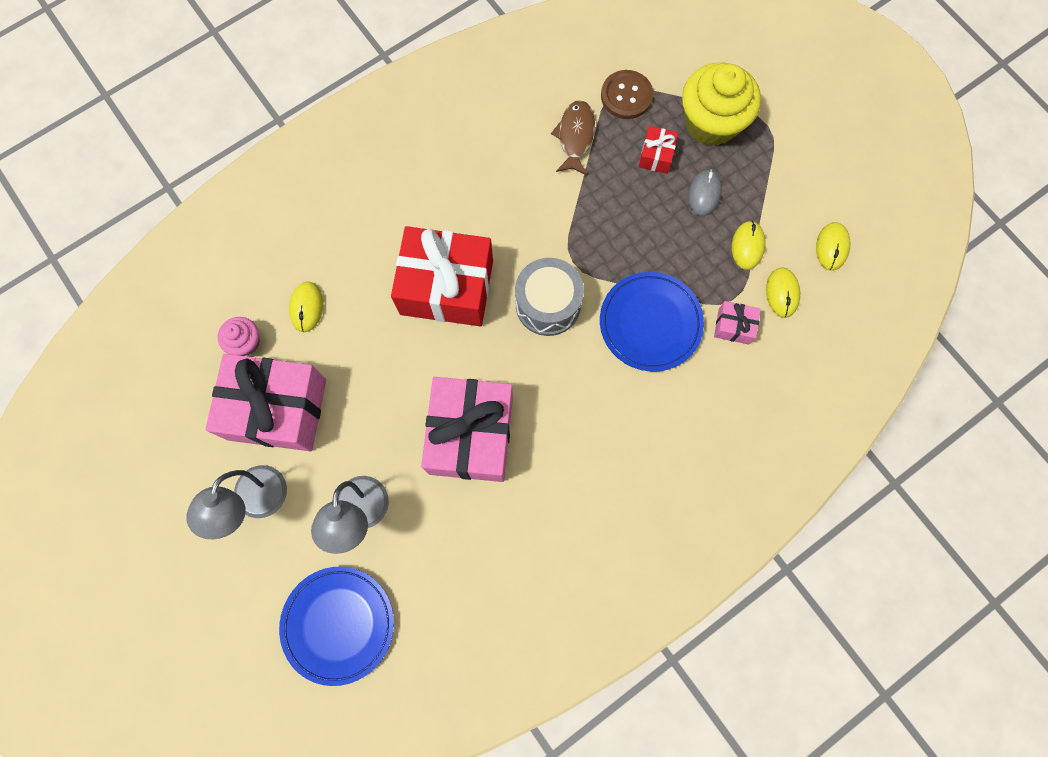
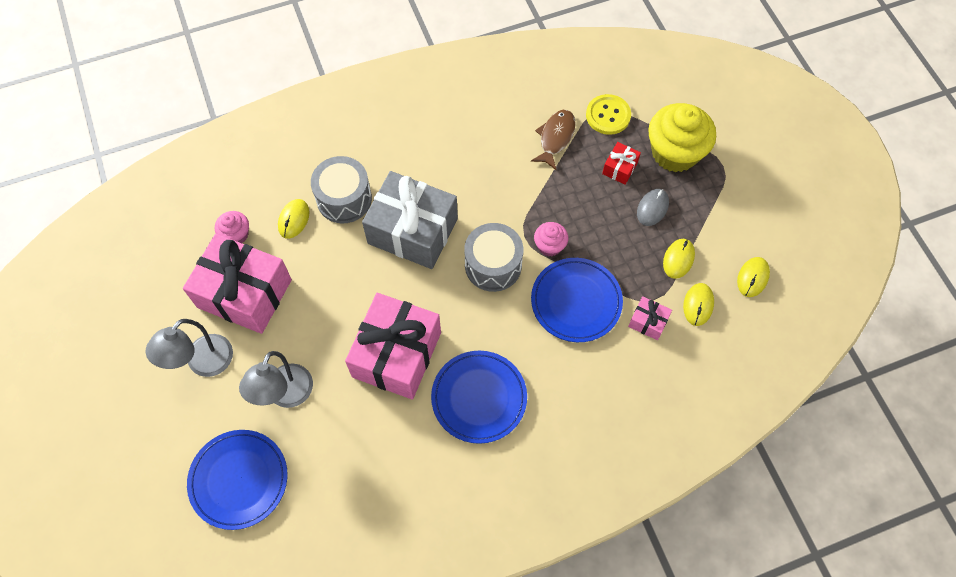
camera: 15 degrees right, 10 degrees down
(357, 268) = (344, 199): none -> grey drum
(446, 287) = (412, 231): red gift -> grey gift
(575, 460) = (479, 398): none -> blue plate
(604, 266) = (549, 246): none -> pink cupcake
(626, 96) = (608, 115): brown button -> yellow button

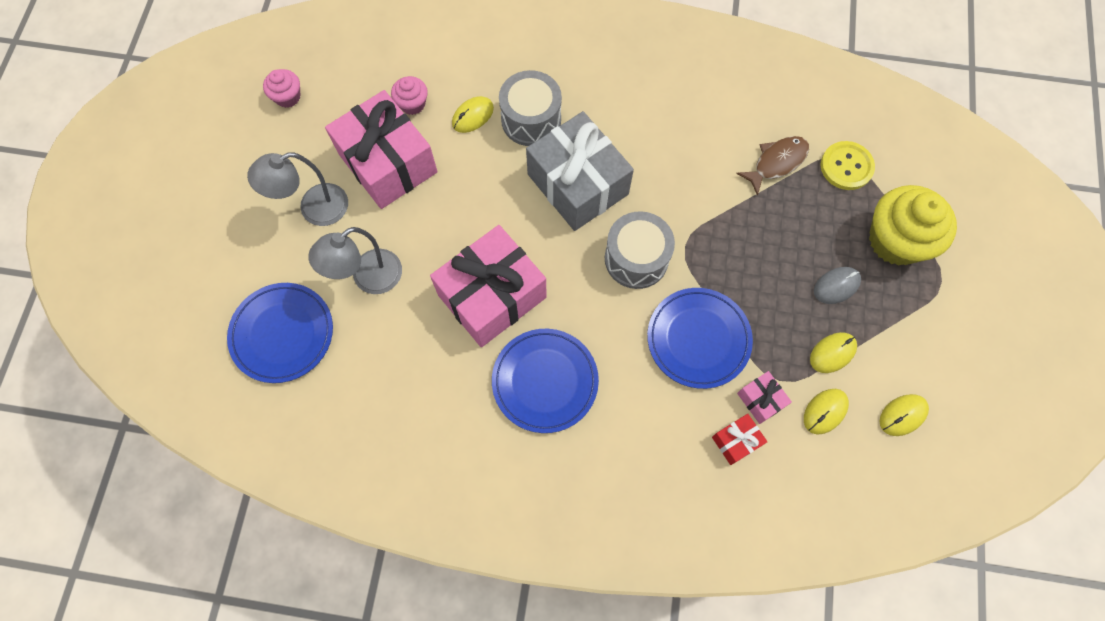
camera: 30 degrees right, 5 degrees up
(549, 246) = (705, 269): pink cupcake -> pink cupcake (288, 97)
(620, 168) = (826, 227): red gift -> red gift (736, 441)

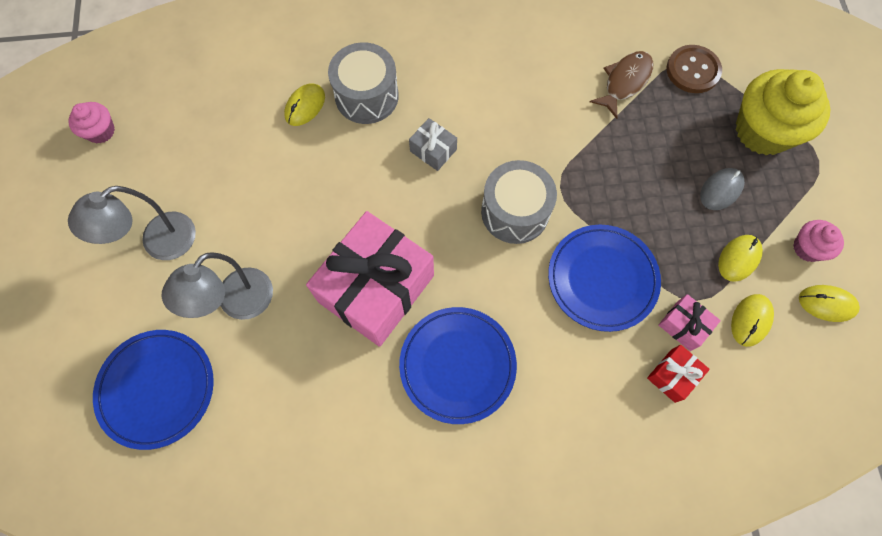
camera: 15 degrees left, 0 degrees up
(388, 163) = (227, 175): pink gift -> none
(412, 104) = (238, 108): pink cupcake -> pink cupcake (807, 248)
(577, 184) = (433, 150): grey gift -> grey gift, size x0.43
(846, 166) = (693, 70): yellow button -> brown button
(902, 415) = (827, 304): yellow mouse -> yellow mouse turned 60 degrees clockwise

